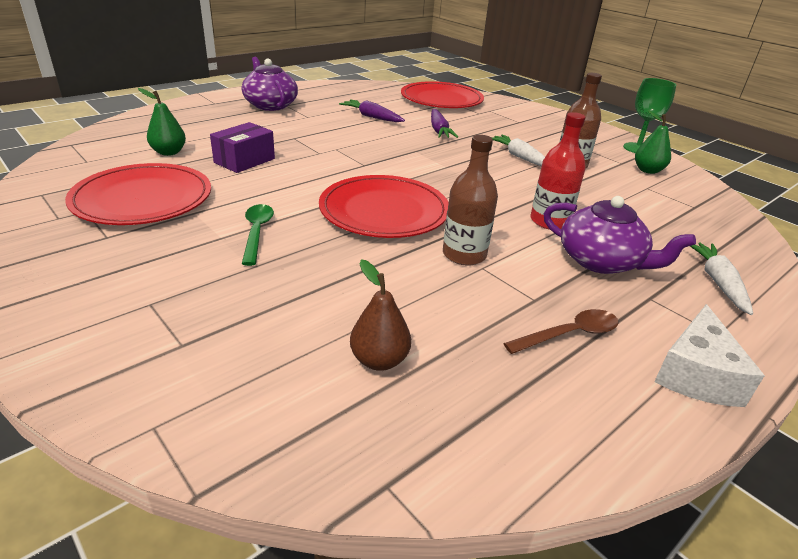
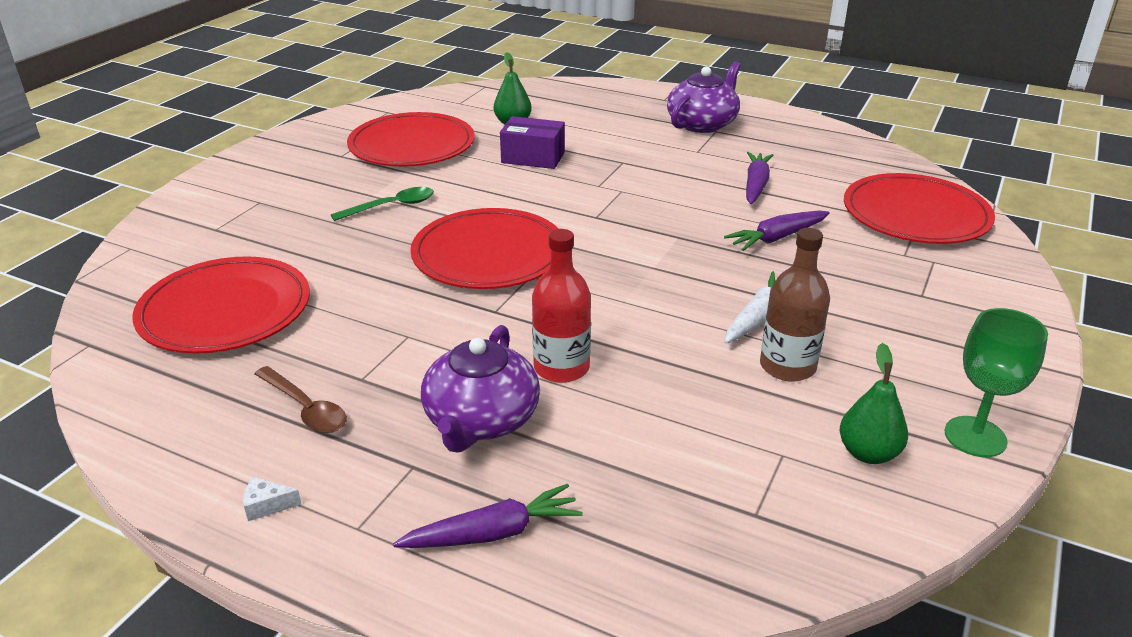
camera: 70 degrees right, 0 degrees up
(379, 360) = (225, 310): brown pear -> red plate
(464, 255) = (427, 320): brown bottle -> none
(696, 374) = (267, 505): white cheese -> white cheese, size x0.43
(718, 283) = (492, 533): white carrot -> purple carrot

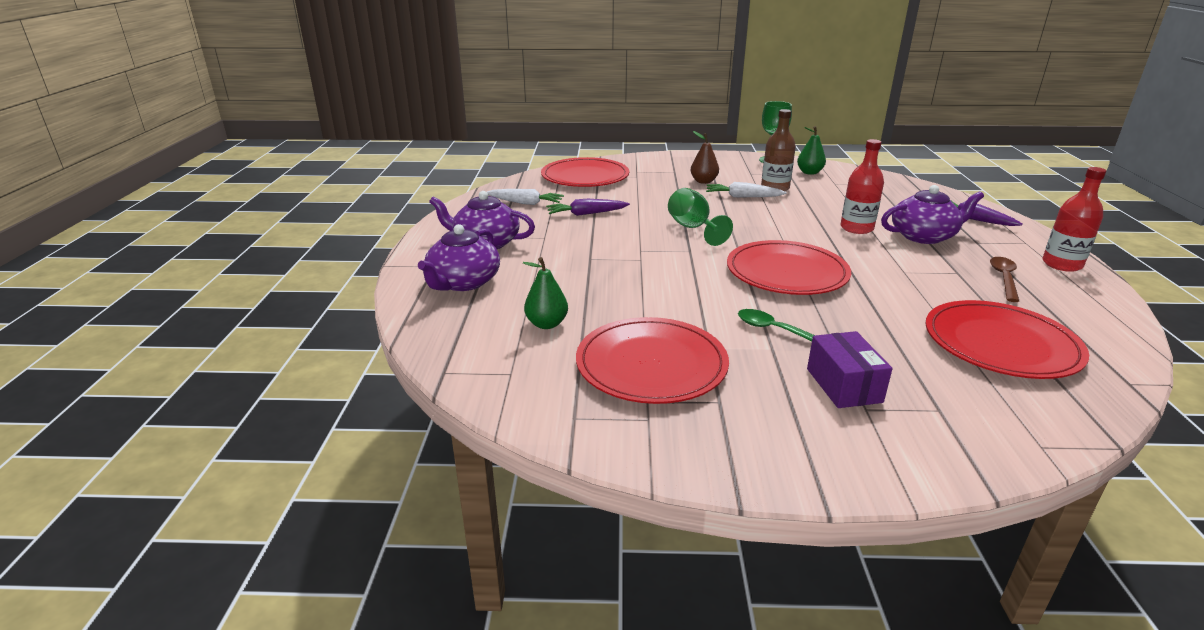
camera: 115 degrees left, 5 degrees down
(267, 505) = (1062, 264): white cheese -> red bottle
(533, 157) = (617, 295): purple box -> purple box (843, 385)
(619, 105) = (463, 282): none -> purple teapot
(659, 238) = (693, 228): none -> green goblet
(777, 238) = (653, 201): purple carrot -> none
(816, 158) = (525, 203): none -> white carrot
(855, 306) = (703, 181): none -> brown pear

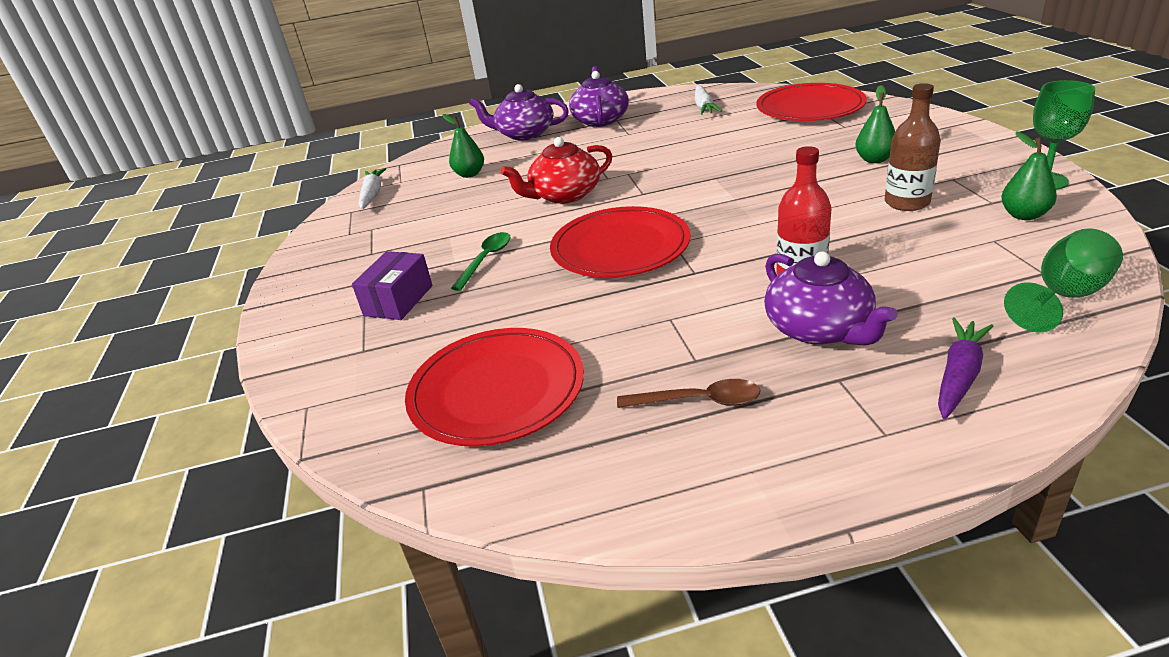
camera: 80 degrees right, 5 degrees up
(586, 214) = (700, 133): purple carrot -> none
(651, 364) = (419, 220): red plate -> none
(661, 281) = (564, 195): none -> red teapot
(693, 228) = (705, 183): green goblet -> green goblet (1063, 297)
(703, 181) = (874, 159): brown pear -> green pear
(743, 197) = (843, 190): white carrot -> white carrot (372, 195)
(843, 385) = (398, 300): purple box -> purple box turned 45 degrees counterclockwise
(1062, 264) = (804, 469): red bottle -> none

